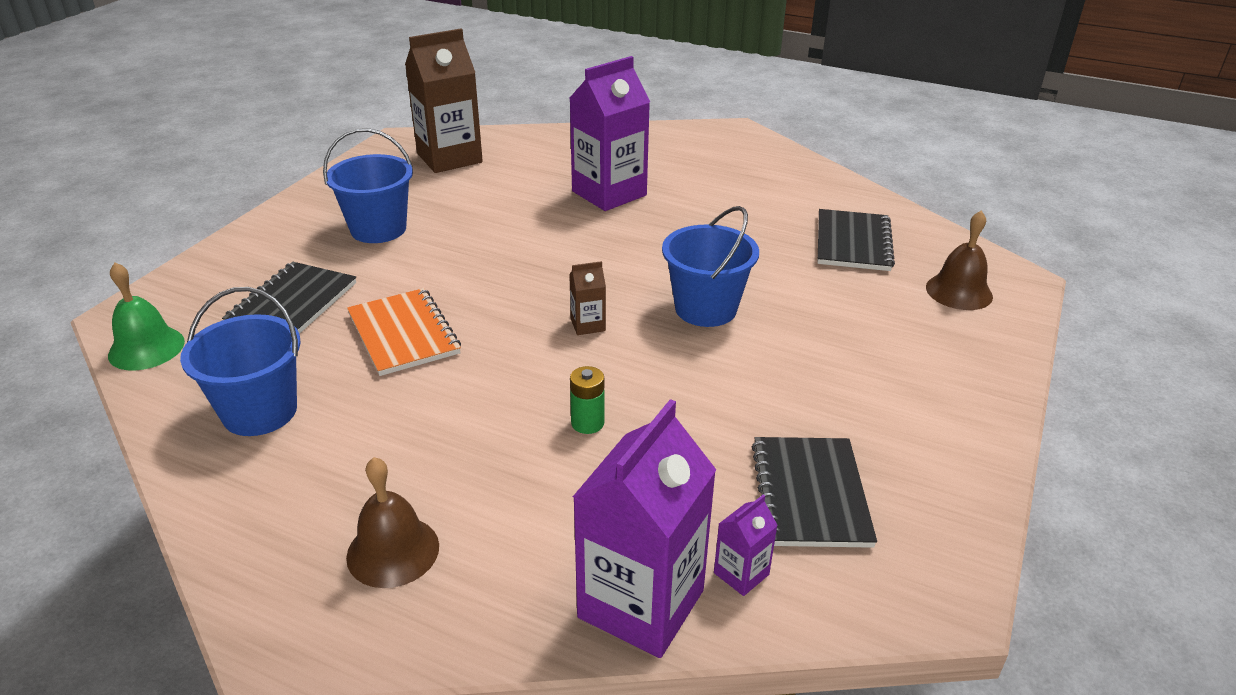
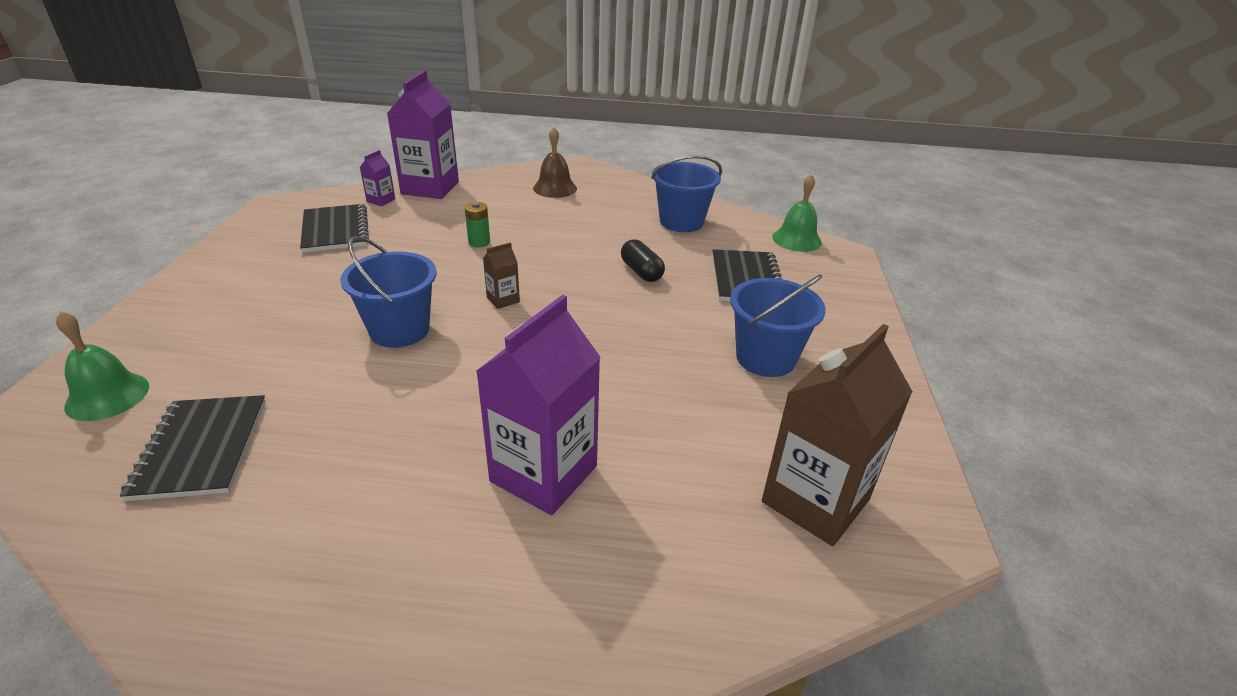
camera: 160 degrees right, 0 degrees up
(403, 334) = (641, 272): orange notebook -> black capsule
(959, 291) = (107, 396): brown bell -> green bell

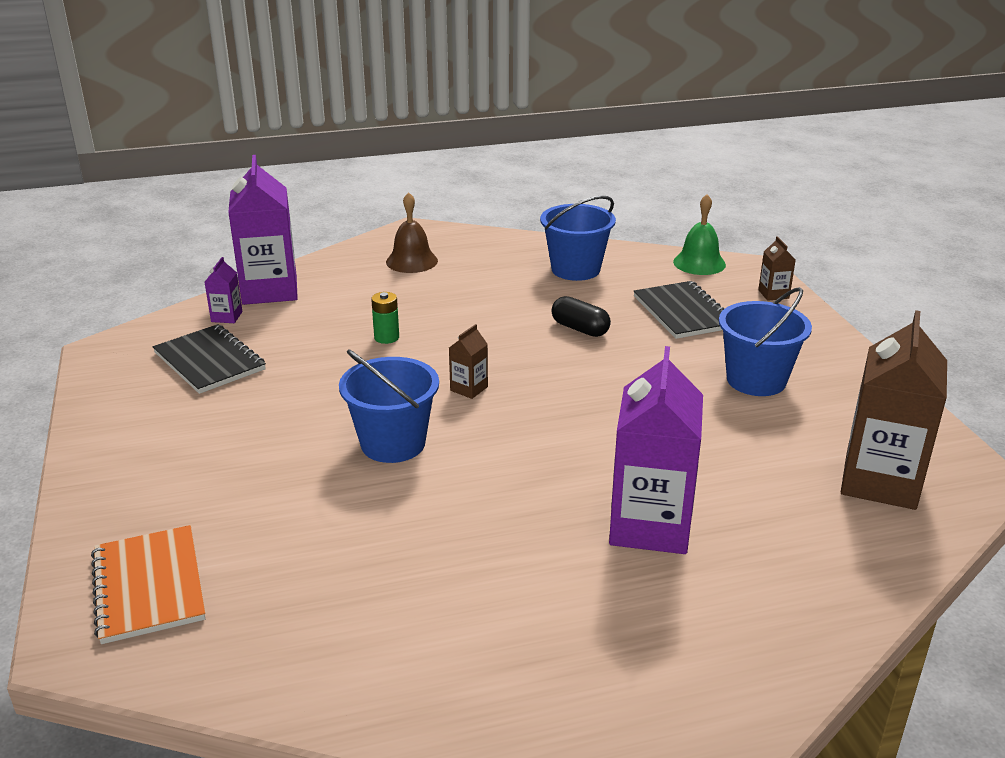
camera: 20 degrees left, 5 degrees down
(107, 396) = (149, 586): green bell -> orange notebook
(201, 448) = (309, 600): black notebook -> none
(846, 282) = (773, 294): none -> brown carton

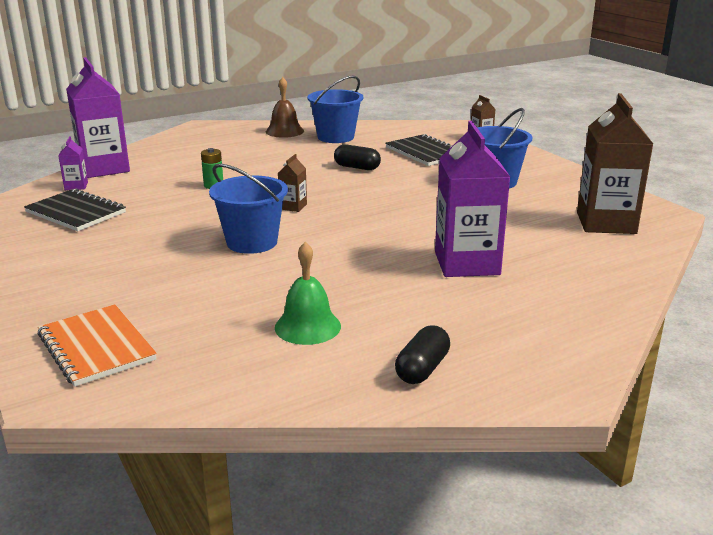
camera: 15 degrees left, 5 degrees down
(412, 261) = (209, 143): brown bell -> brown bell (284, 131)
(511, 700) = (422, 369): none -> black capsule
(699, 263) = (421, 127): green bell -> green bell (307, 326)

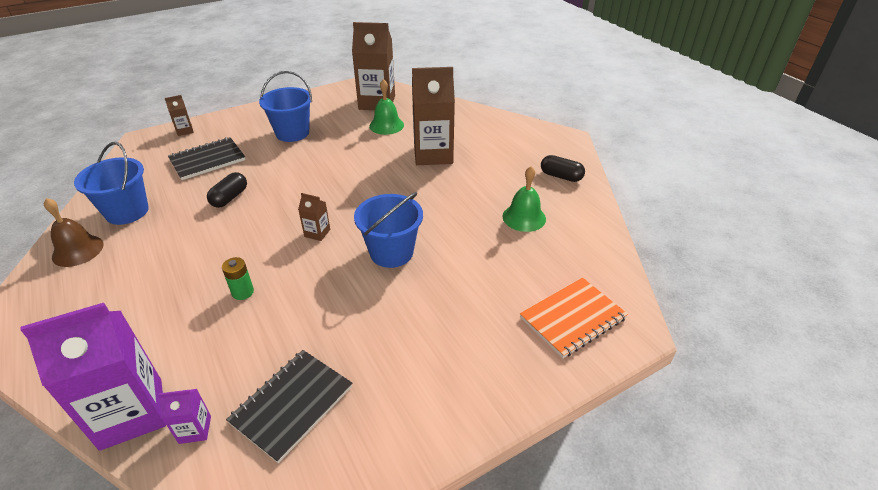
camera: 90 degrees left, 15 degrees up
(467, 263) = (433, 154): purple carton -> brown carton
(539, 231) = (386, 125): none -> green bell

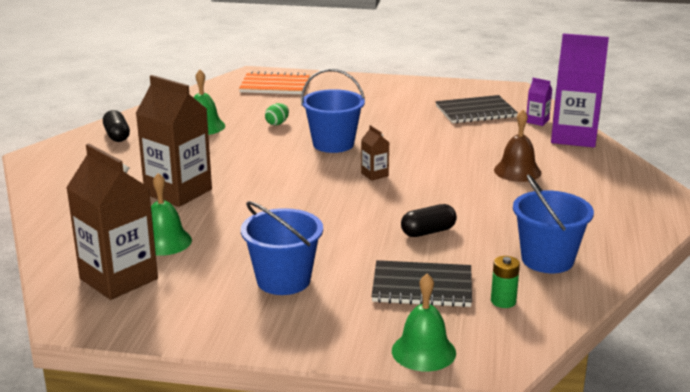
camera: 140 degrees left, 15 degrees down
(78, 250) = (607, 240): brown bell -> brown bell (517, 171)
(185, 131) = (423, 351): brown carton -> green bell
(243, 292) = (469, 162): green battery -> green battery (503, 301)
(474, 254) = (277, 123): none -> green egg

